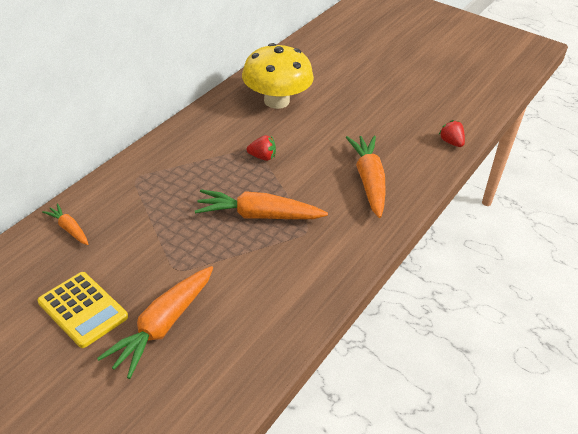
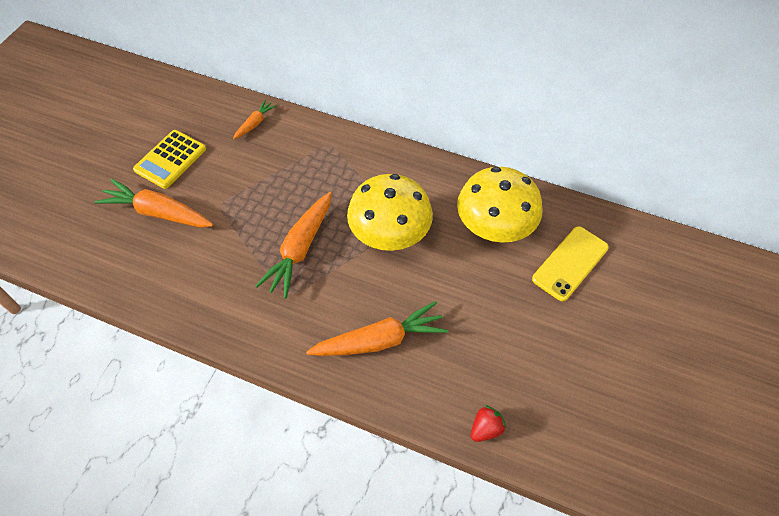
camera: 80 degrees right, 15 degrees up
(258, 215) = (300, 249): orange carrot -> orange carrot turned 150 degrees counterclockwise
(262, 157) = (389, 234): red strawberry -> yellow mushroom
(323, 75) = (570, 263): none -> yellow phone

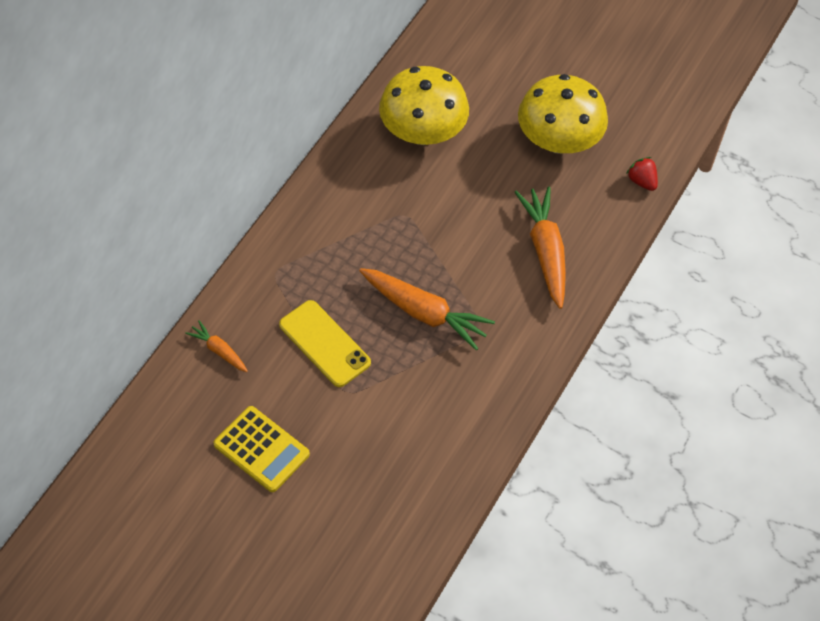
camera: 85 degrees left, 0 degrees up
(158, 212) = (347, 460): orange carrot -> none
(389, 234) = (417, 226): yellow mushroom -> yellow mushroom (558, 140)
(570, 263) = (477, 79): yellow phone -> yellow phone (324, 343)

